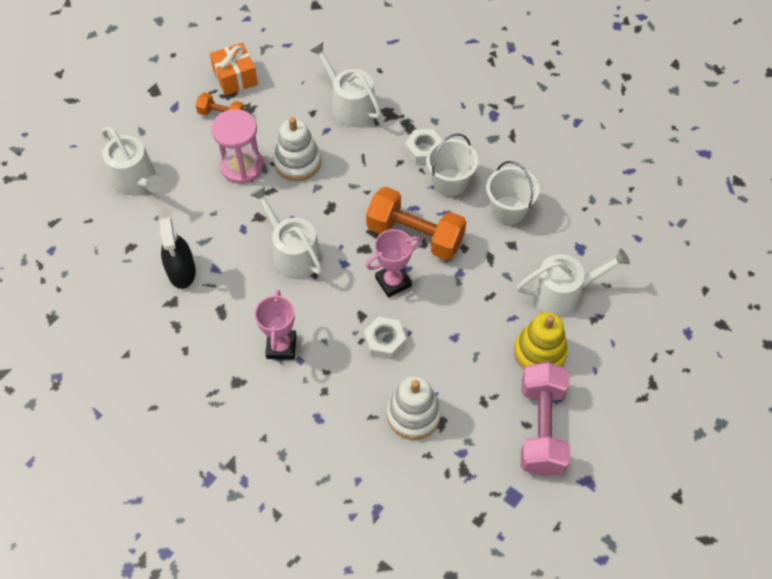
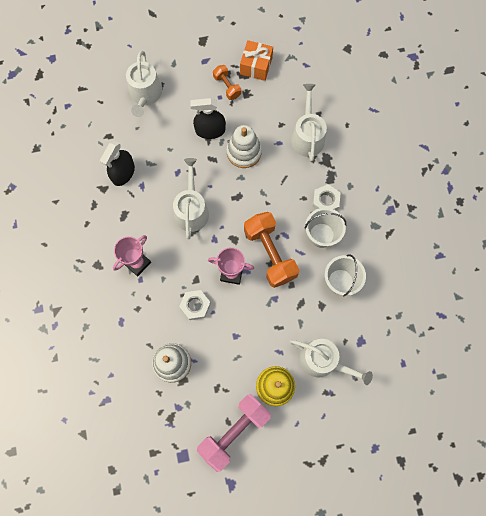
camera: 40 degrees right, 15 degrees up
(242, 166) = (210, 130): pink hourglass -> black spray bottle

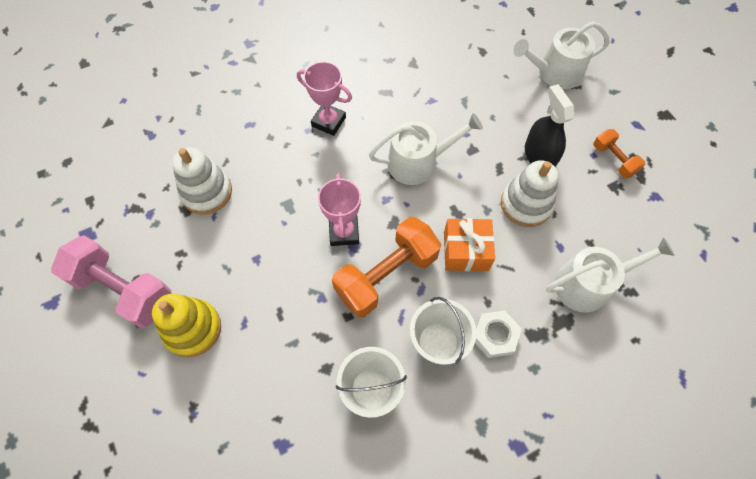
camera: 75 degrees right, 10 degrees down
(123, 173) = (440, 77): black spray bottle -> none
(195, 306) = (288, 199): white nut -> none
(227, 86) = (613, 160): orange dumbbell -> orange dumbbell turned 75 degrees counterclockwise
(256, 66) = (664, 188): orange gift -> orange gift (466, 251)
(323, 361) = (240, 391): white watering can -> none

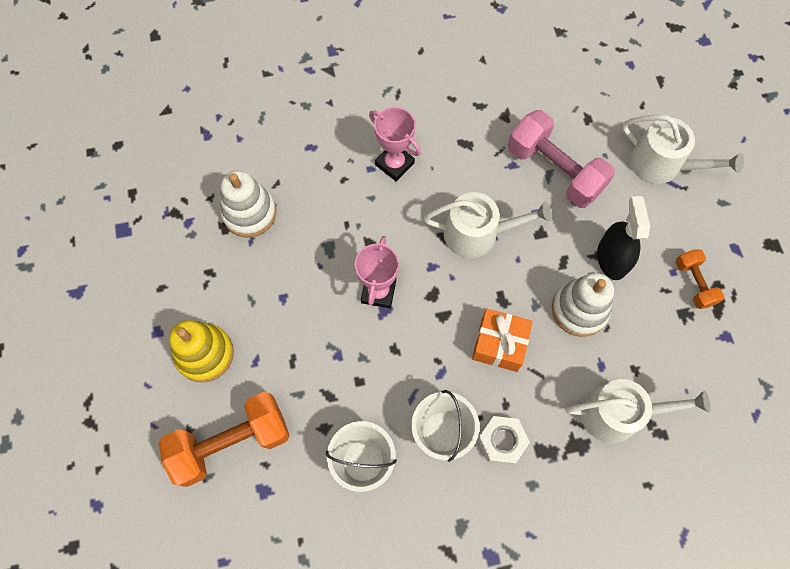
camera: 15 degrees right, 5 degrees up
(123, 290) = (147, 296): pink dumbbell -> pink dumbbell (554, 170)
(386, 275) = (409, 349): orange dumbbell -> orange dumbbell (231, 442)
(554, 73) = (662, 164): white watering can -> white watering can turned 150 degrees counterclockwise

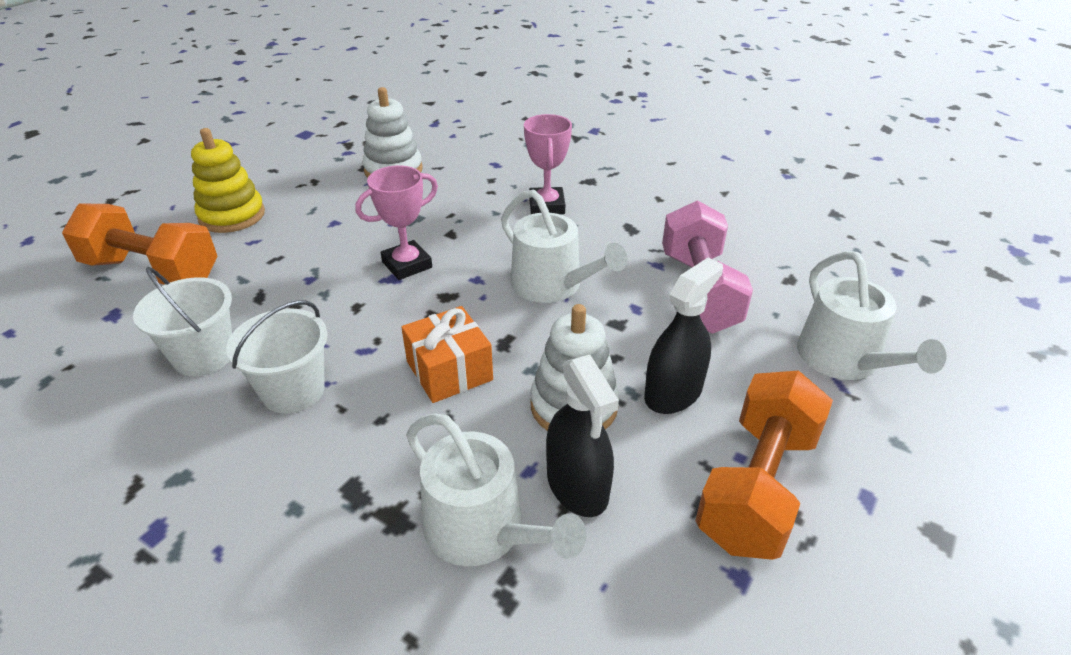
camera: 45 degrees right, 30 degrees down
(502, 441) = (329, 444): white nut -> none
(628, 353) = (577, 485): none -> black spray bottle
(694, 283) = (757, 487): orange dumbbell -> orange dumbbell, size x1.91

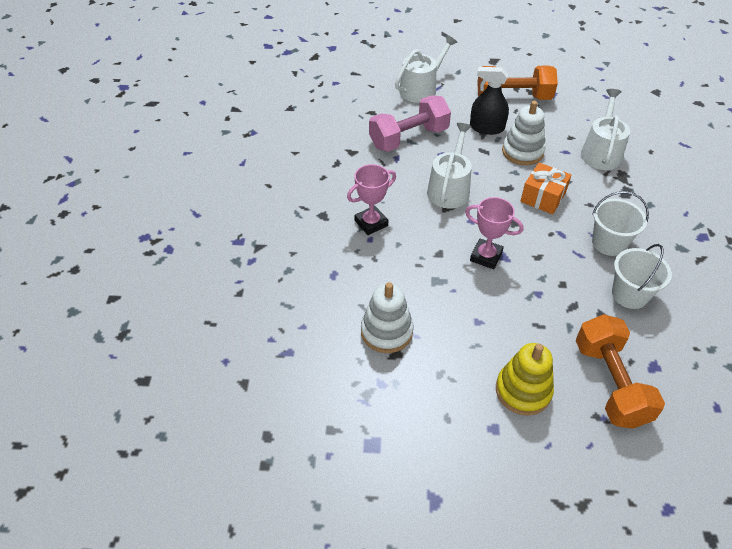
camera: 120 degrees left, 10 degrees up
(577, 485) = (558, 137): black spray bottle -> none

